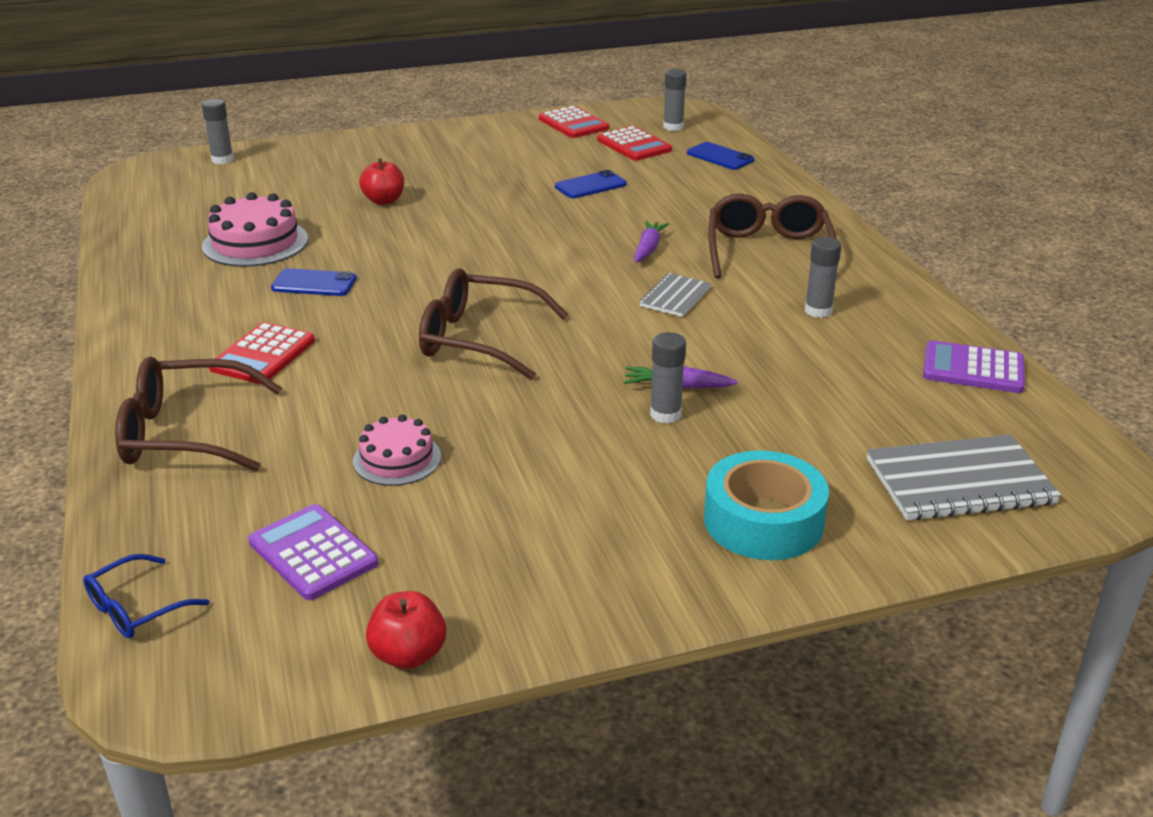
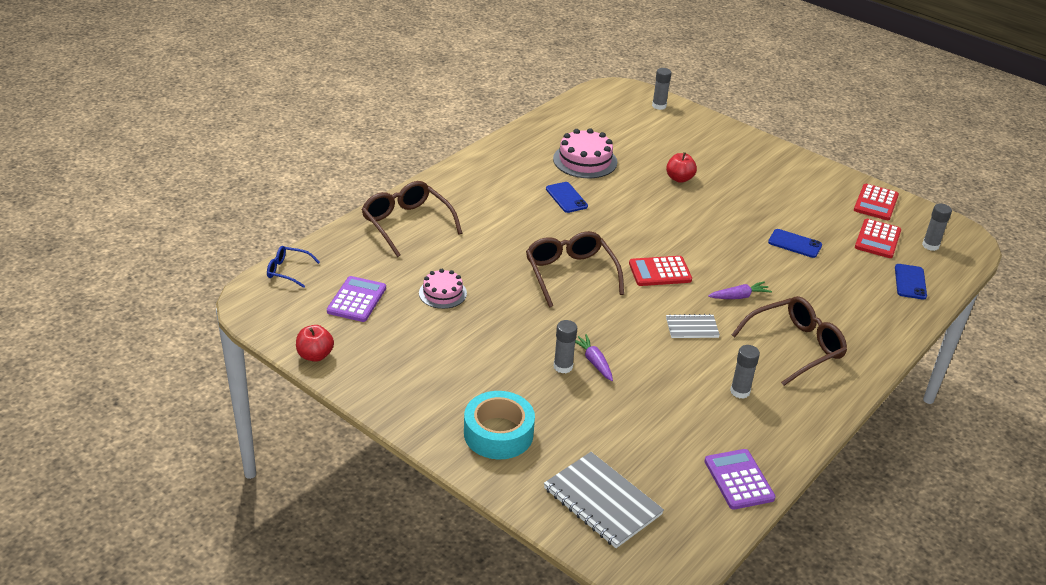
camera: 55 degrees right, 5 degrees up
(263, 355) = (487, 214): red calculator -> red calculator (660, 272)

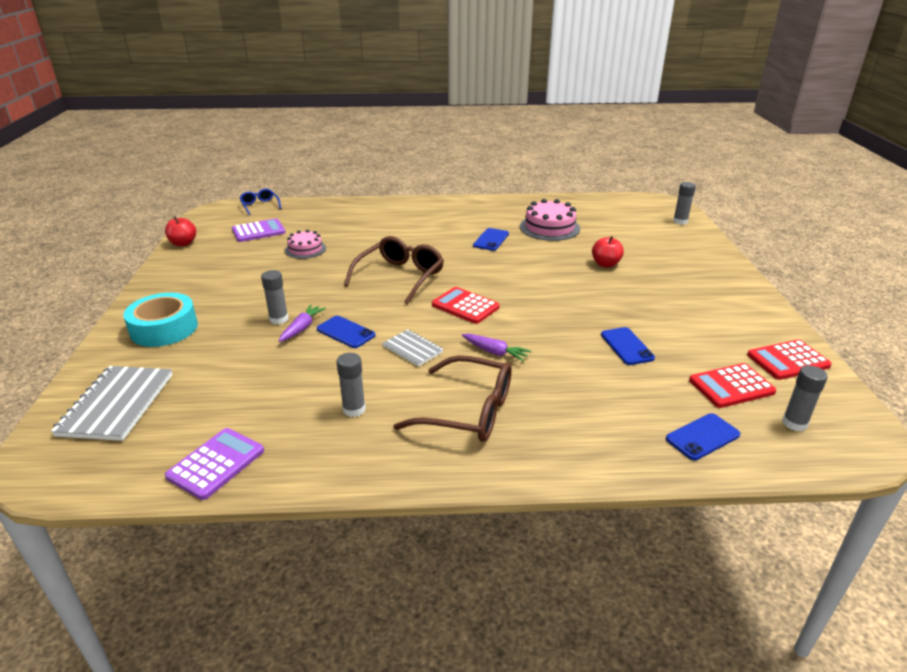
camera: 50 degrees right, 5 degrees down
(406, 224) = (363, 212): brown glasses -> none
(628, 344) = (346, 332): none -> blue phone

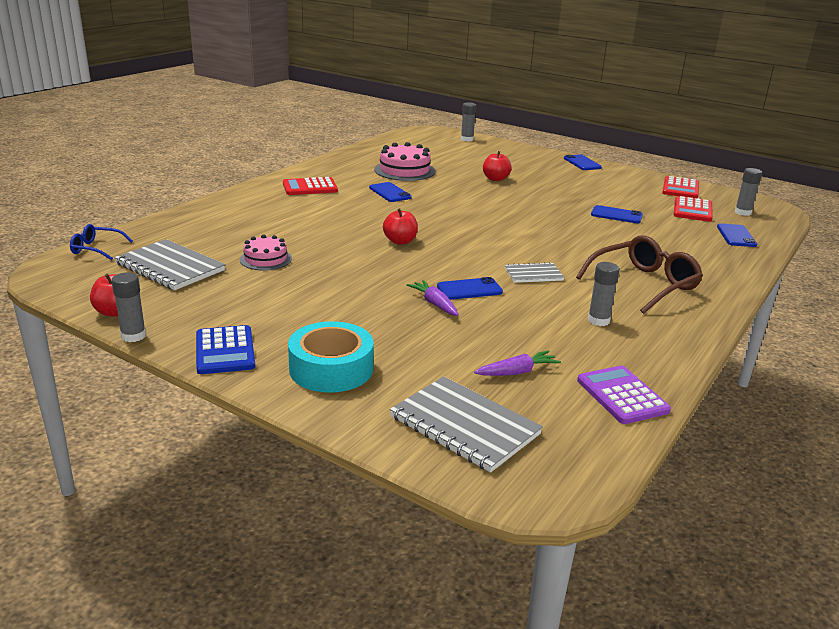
camera: 55 degrees left, 5 degrees down
(161, 289) = (225, 351): none -> blue calculator
(258, 231) = (170, 267): purple calculator -> grey notebook
(279, 319) = (401, 309): grey glue stick -> grey glue stick (133, 336)
(400, 277) = (400, 241): brown glasses -> red apple
(465, 306) = (491, 237): red calculator -> red calculator (310, 187)
(495, 352) = (575, 251): purple carrot -> purple carrot (517, 372)
(741, 286) = (582, 163): none -> blue phone

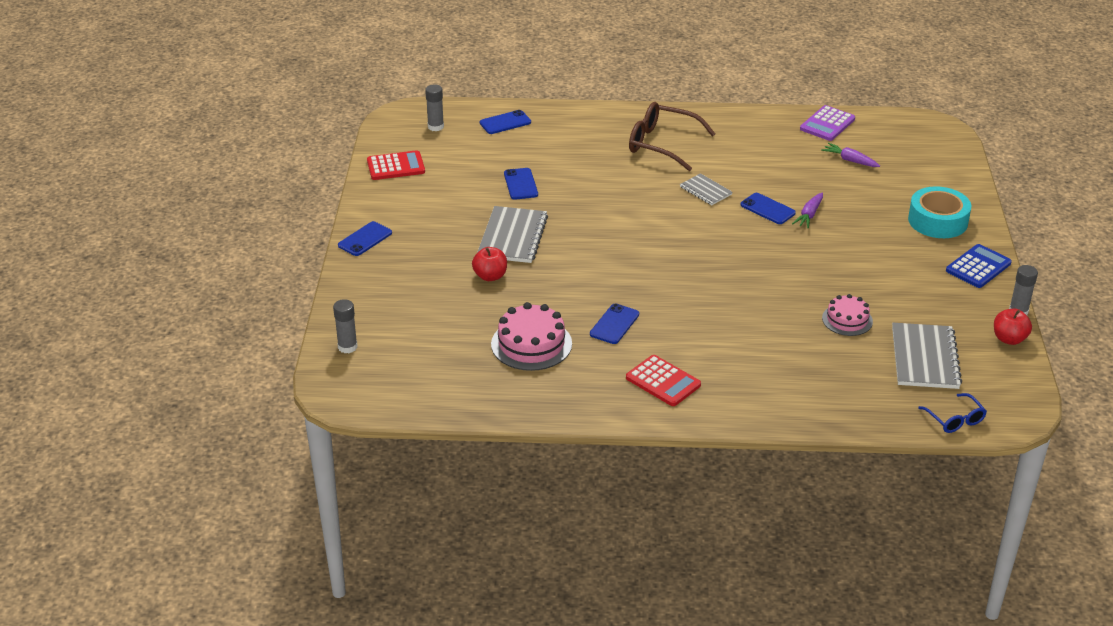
camera: 120 degrees left, 10 degrees up
(400, 241) = (724, 270): red apple -> none
(464, 425) = (923, 161): grey notebook -> grey notebook (512, 237)
(598, 320) = (745, 149): grey glue stick -> none
(692, 210) = (459, 151): red calculator -> none

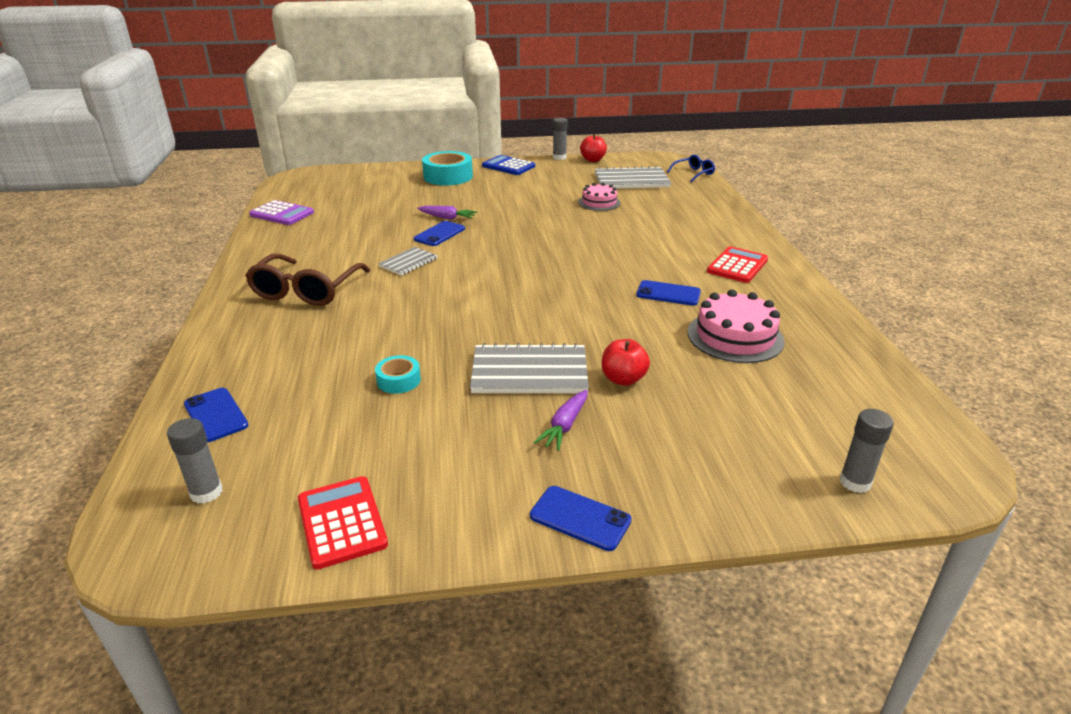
camera: 100 degrees left, 5 degrees down
(520, 184) = (398, 380): blue phone -> turquoise tape
(850, 160) = (352, 204): purple carrot -> purple carrot (564, 426)

